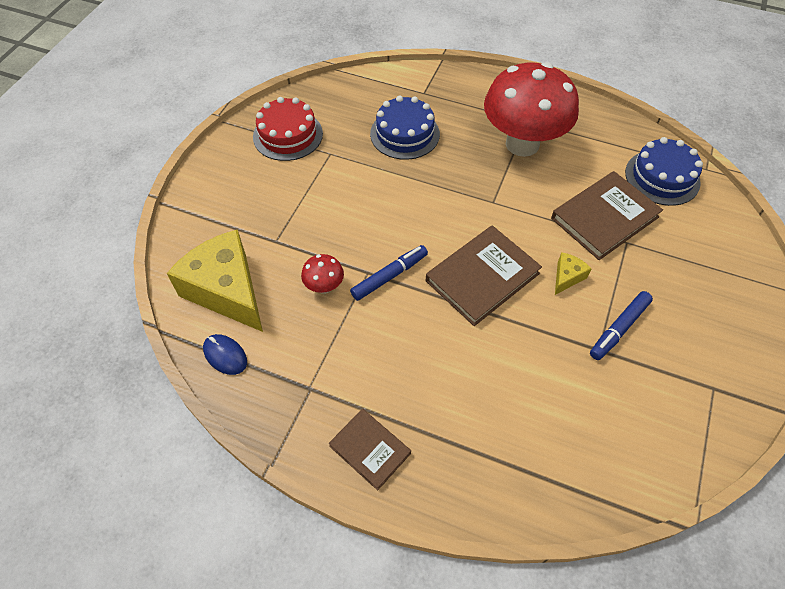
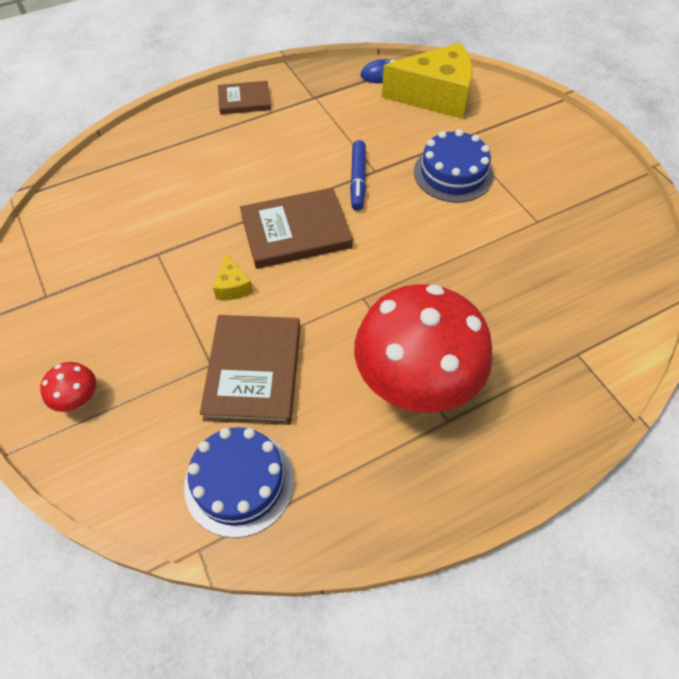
camera: 130 degrees right, 0 degrees up
(288, 135) = (590, 206): red cake -> none
(324, 286) = (387, 142): red mushroom -> red mushroom (79, 400)
(404, 134) = (519, 292): blue cake -> blue cake (453, 173)
(482, 277) = (296, 232): brown book -> brown book turned 75 degrees clockwise
(619, 329) = (154, 280): blue marker -> none

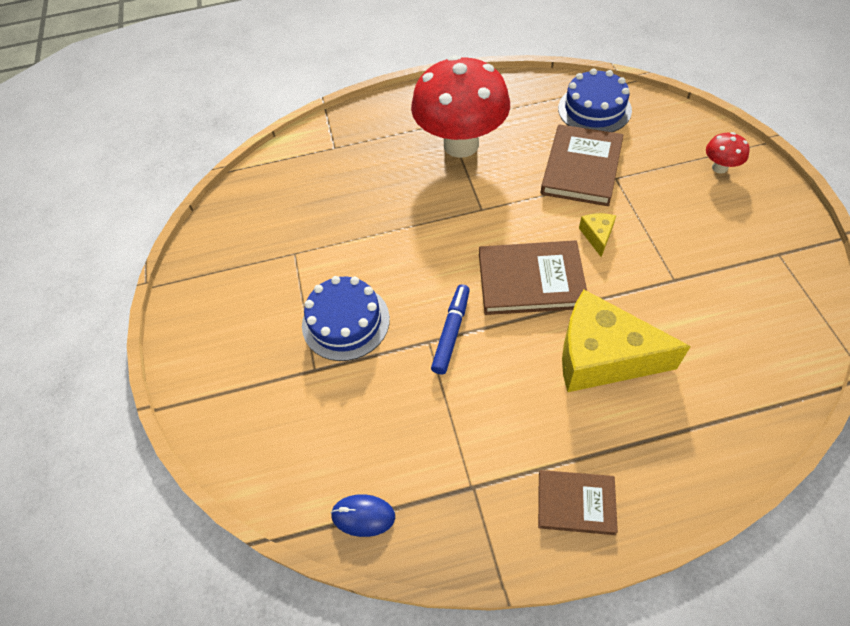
camera: 160 degrees left, 0 degrees up
(435, 96) = (307, 451): yellow cheese -> yellow cheese (602, 356)

